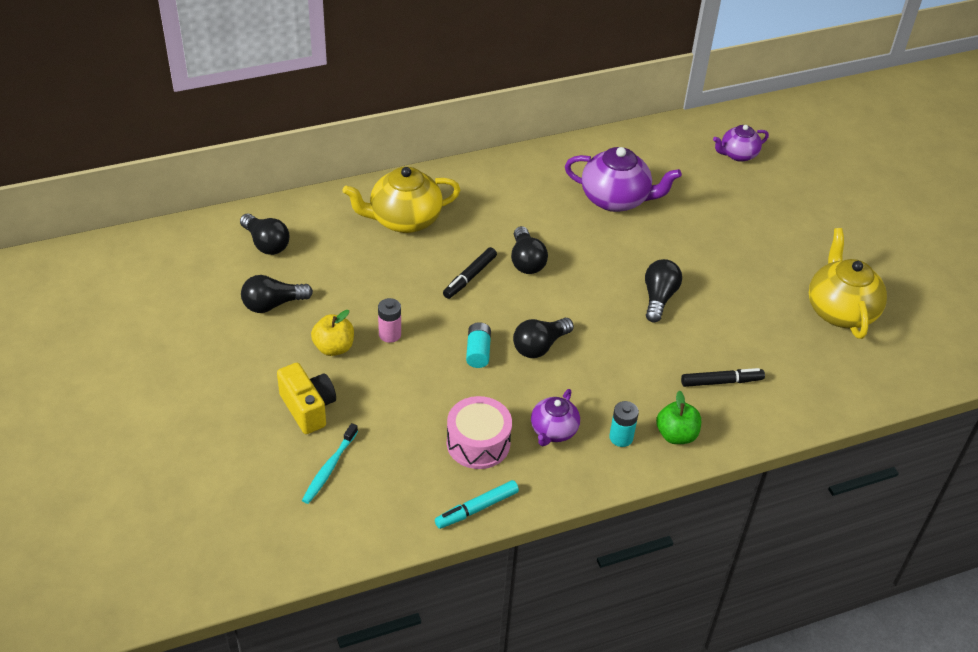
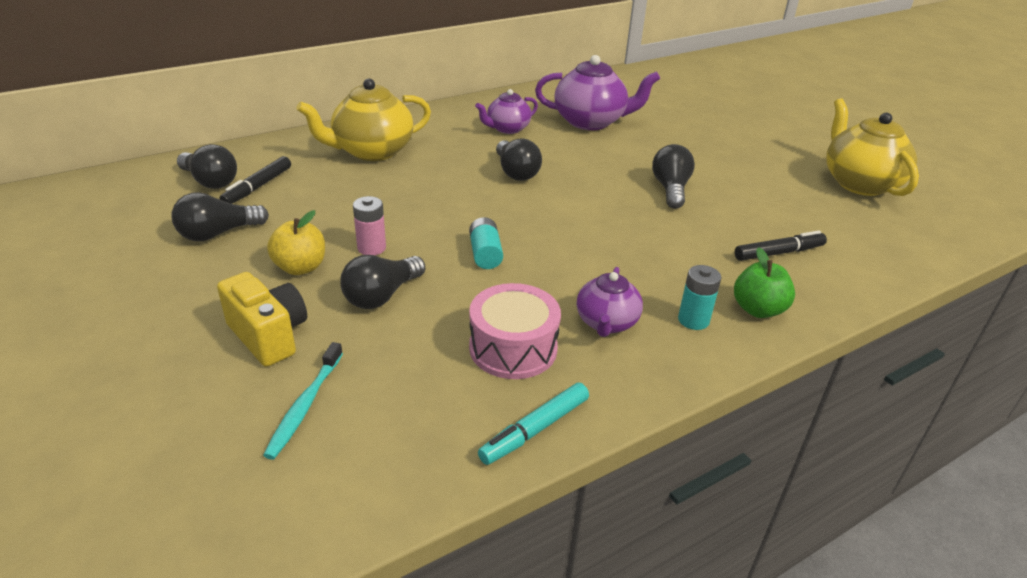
camera: 10 degrees left, 10 degrees down
(469, 277) = (456, 190): black marker -> black marker (257, 187)
(540, 346) = (557, 241): black light bulb -> black light bulb (382, 296)
(738, 154) = (690, 87): purple teapot -> purple teapot (507, 129)

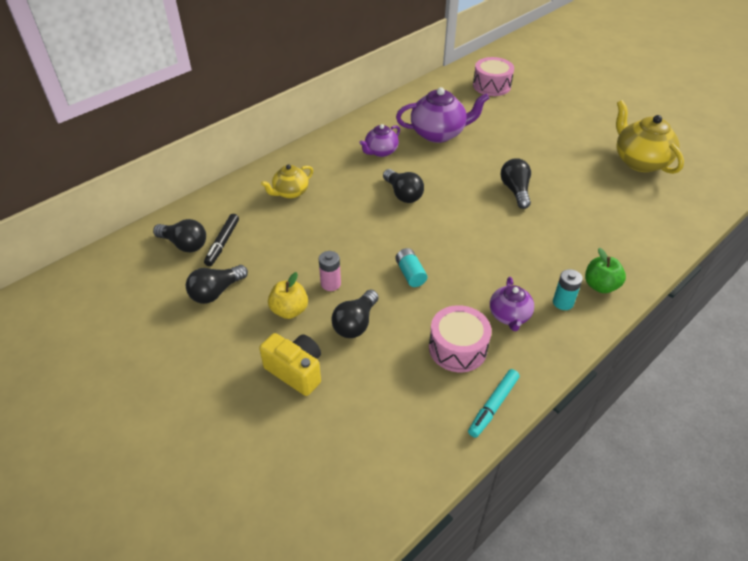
camera: 10 degrees left, 10 degrees up
(305, 405) = (345, 419): turquoise toothbrush -> none
(372, 151) = (290, 192): yellow teapot -> yellow teapot, size x0.59
(679, 87) = (491, 86): none -> pink drum
(778, 253) = (602, 235): black marker -> none

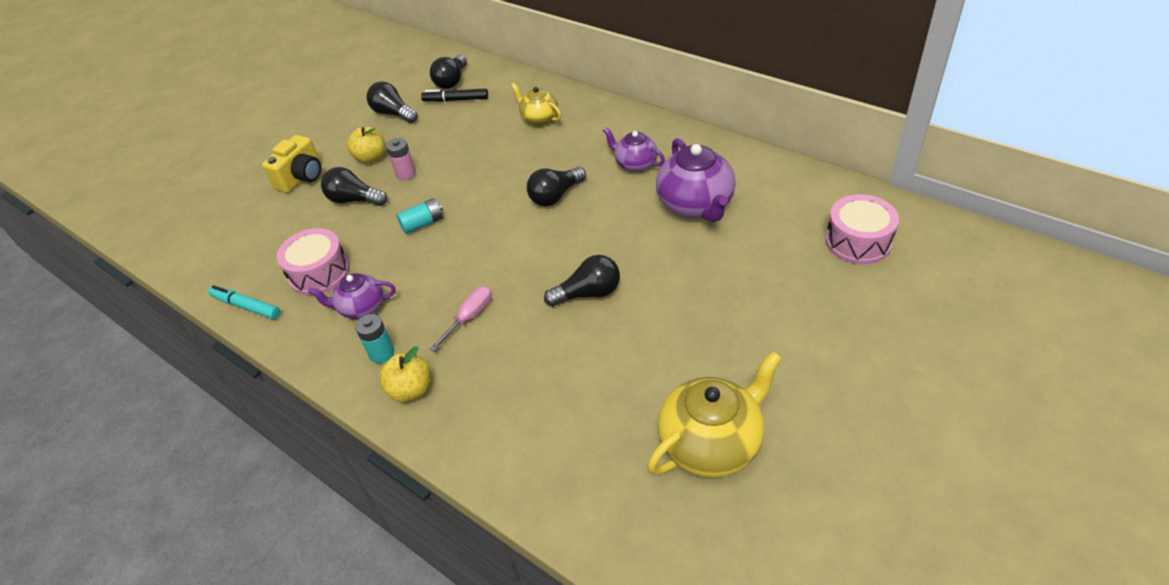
camera: 85 degrees right, 0 degrees up
(530, 250) = (469, 317): none -> pink screwdriver
(600, 286) = (411, 390): green apple -> yellow apple

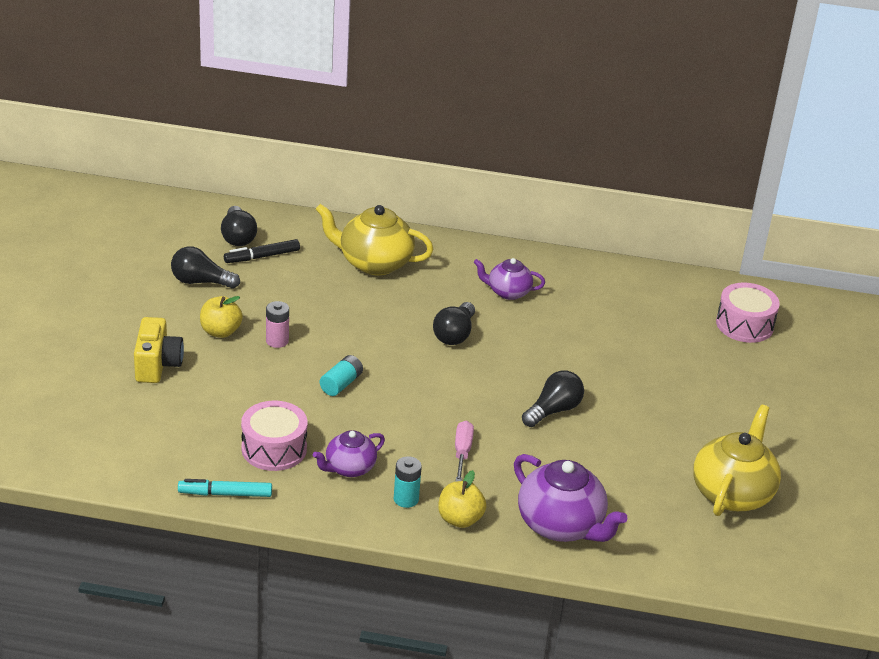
camera: 35 degrees left, 10 degrees down
(354, 200) = (243, 376): black light bulb -> none
(539, 118) = (374, 263): yellow teapot -> yellow teapot, size x1.69
(695, 205) = (591, 319): purple teapot -> purple teapot (561, 525)

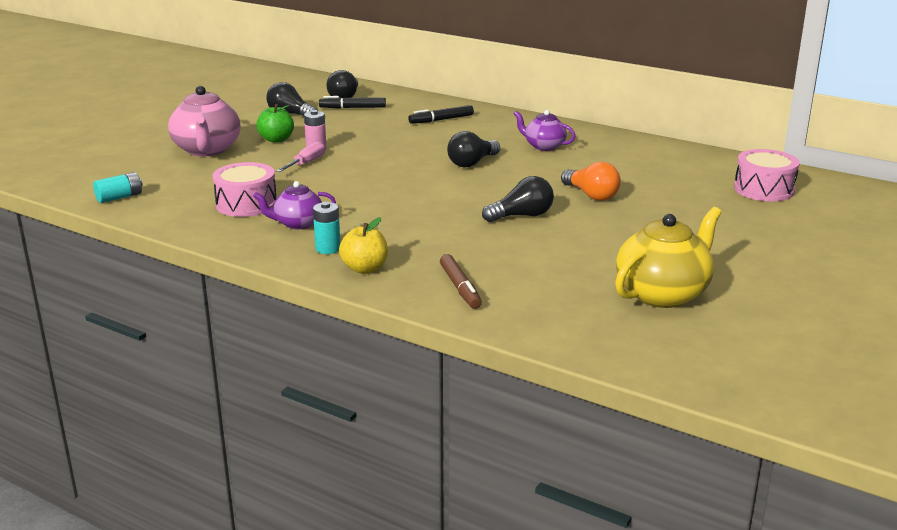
camera: 25 degrees right, 10 degrees down
(157, 365) = (207, 150): yellow camera -> pink teapot
(220, 331) = (276, 139): yellow apple -> green apple
(225, 494) = (176, 223): turquoise marker -> none
(341, 384) = (343, 177): turquoise battery -> turquoise battery (119, 197)
(374, 263) = (441, 120): yellow teapot -> black marker
(462, 452) = (409, 229): pink screwdriver -> pink screwdriver (306, 163)
(561, 525) = (460, 288): purple teapot -> brown marker
(598, 365) = (591, 195): none -> orange light bulb

